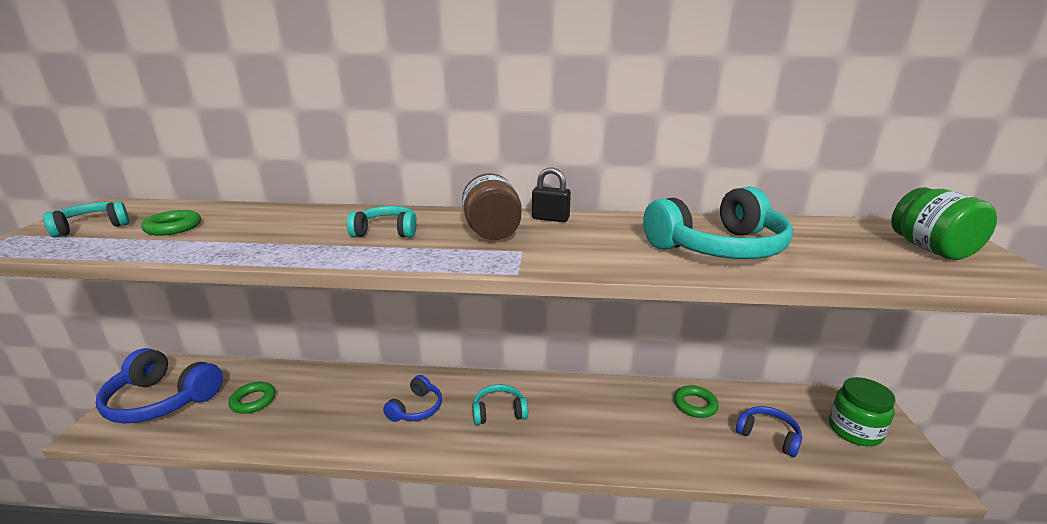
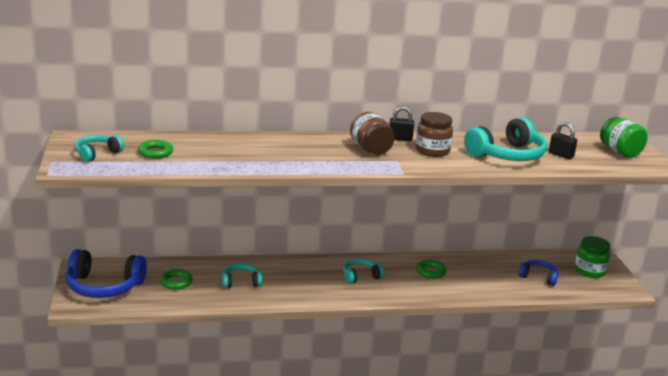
camera: 15 degrees left, 0 degrees up
(386, 232) = (303, 151): turquoise headphones -> turquoise headphones (241, 282)
(416, 408) = (301, 278): blue headphones -> none
(591, 237) = (432, 151): none -> brown jar
(695, 405) = (490, 264): green ring -> green ring (430, 272)
(818, 251) = (561, 155): none -> black padlock

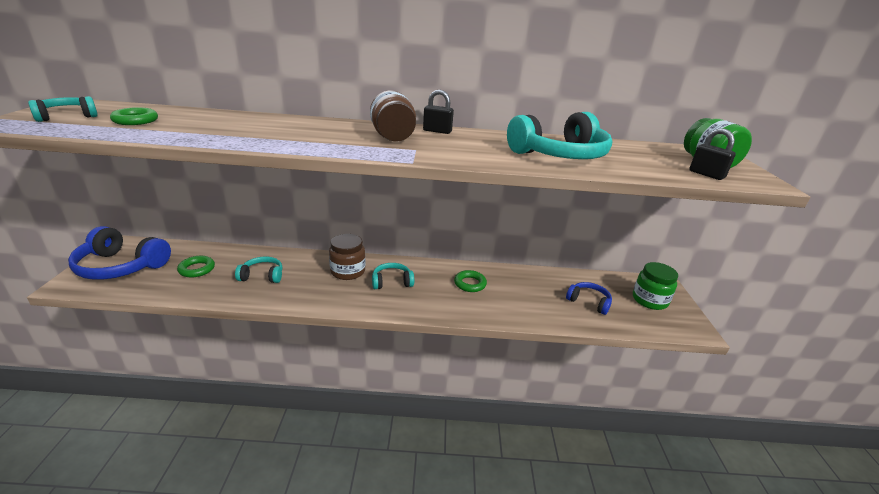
camera: 10 degrees right, 5 degrees up
(432, 151) = (467, 144): brown jar -> brown jar (348, 271)
(561, 155) = (630, 160): black padlock -> black padlock (706, 174)

